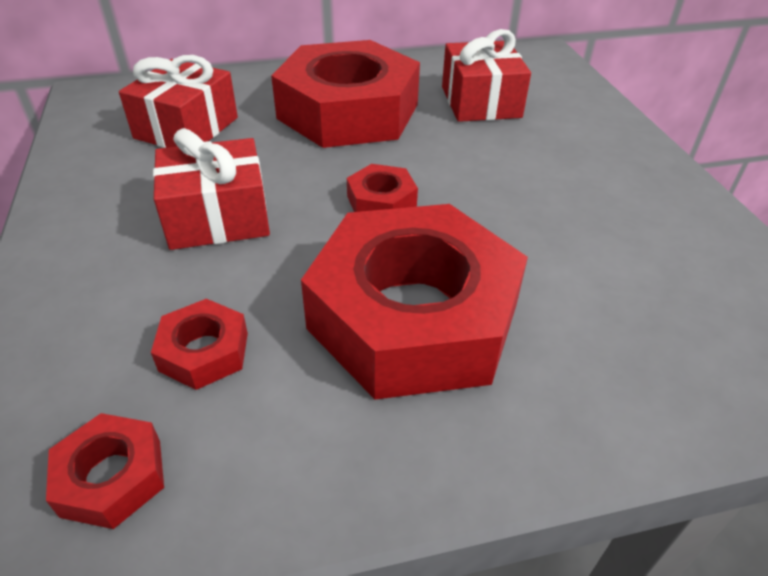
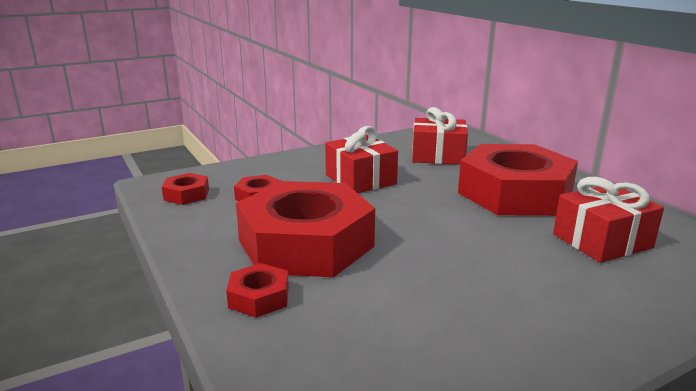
camera: 75 degrees right, 20 degrees down
(381, 201) = (413, 219): red nut -> red nut (259, 297)

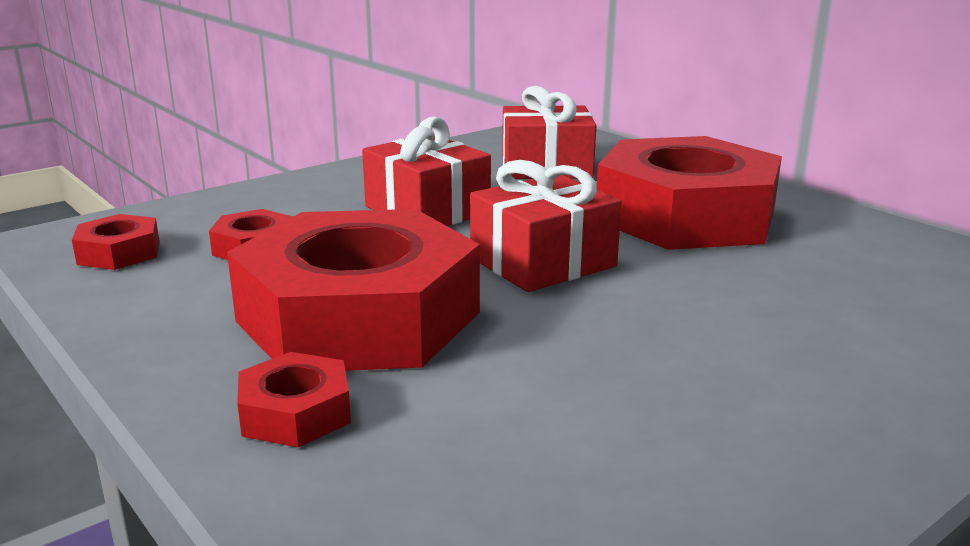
camera: 10 degrees left, 0 degrees up
(602, 241) = (842, 276): red gift -> red gift (543, 262)

